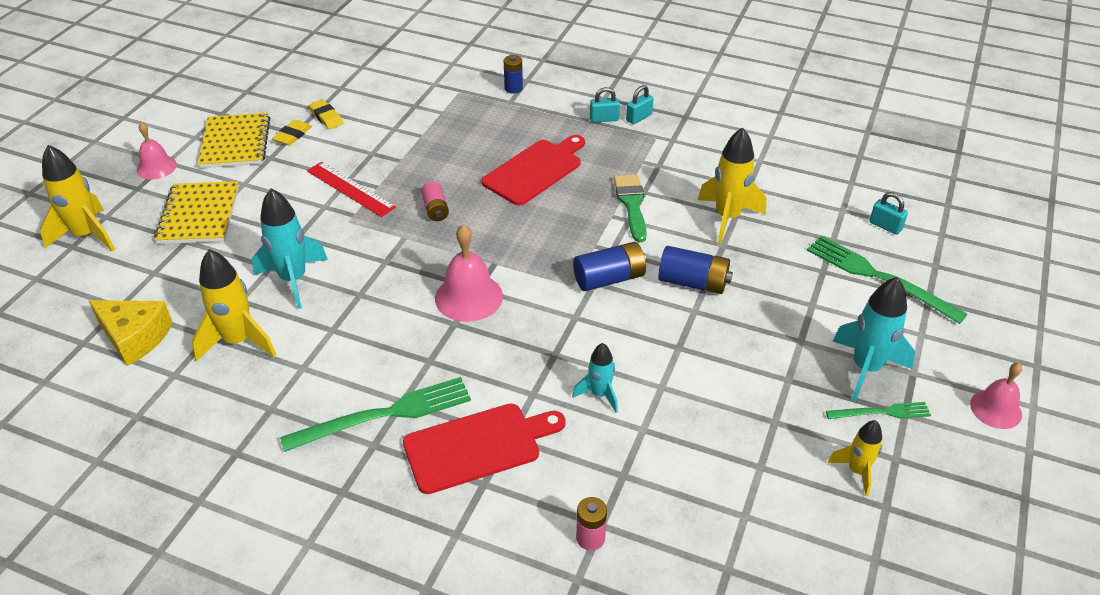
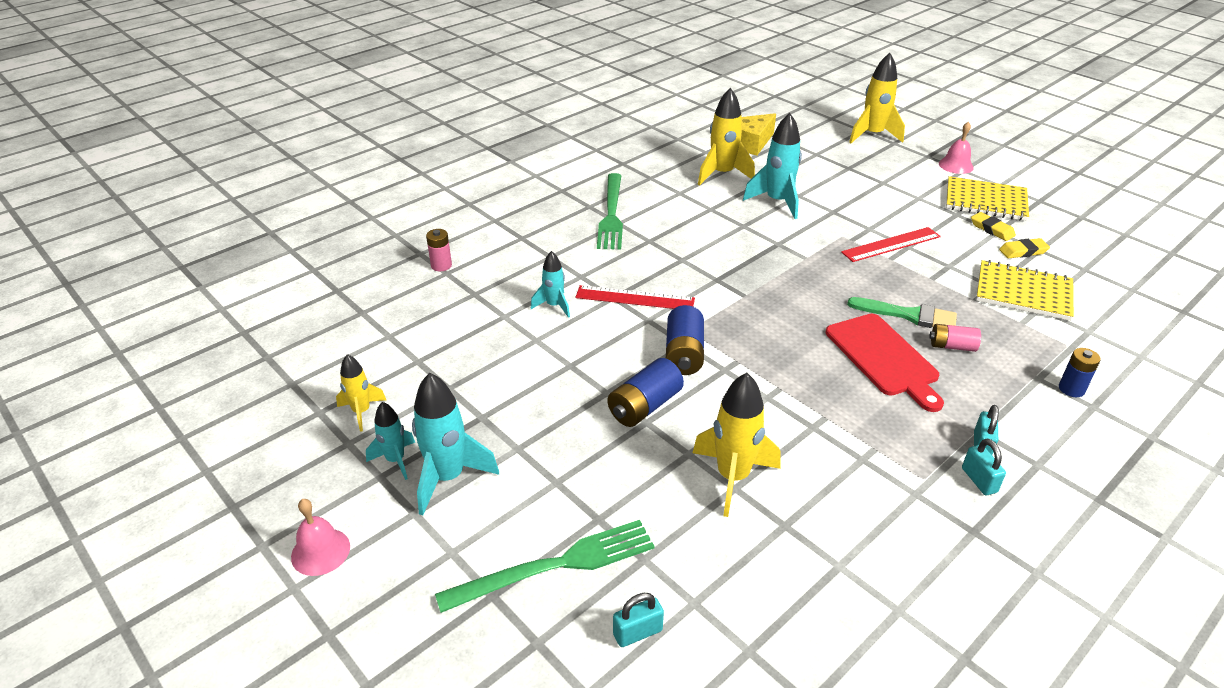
camera: 115 degrees right, 5 degrees down
(199, 215) = (880, 175): yellow notebook -> yellow notebook (1023, 293)
(435, 209) = (840, 282): pink battery -> pink battery (952, 346)
(468, 297) = (708, 272): pink bell -> none
(478, 446) = (553, 242): red cutting board -> none
(546, 337) = (635, 298): none -> red ruler
(631, 204) = (793, 408): green brush -> green brush (908, 315)
(881, 412) = (395, 460): green fork -> turquoise rocket

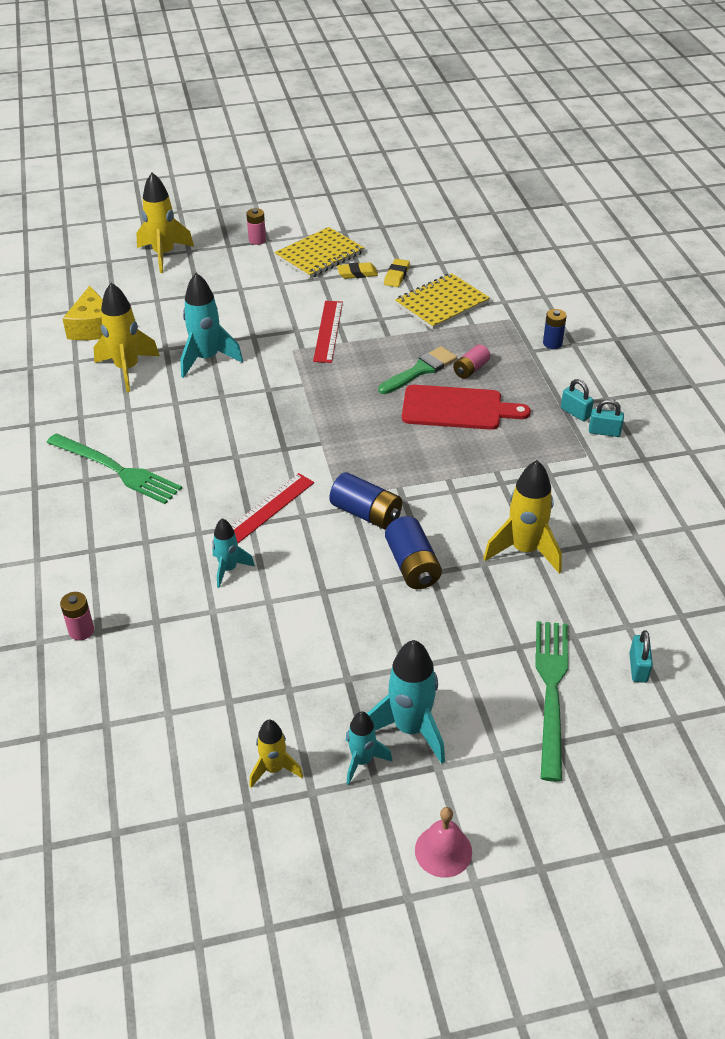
camera: 60 degrees left, 5 degrees up
(956, 165) = (257, 240): pink bell -> pink battery

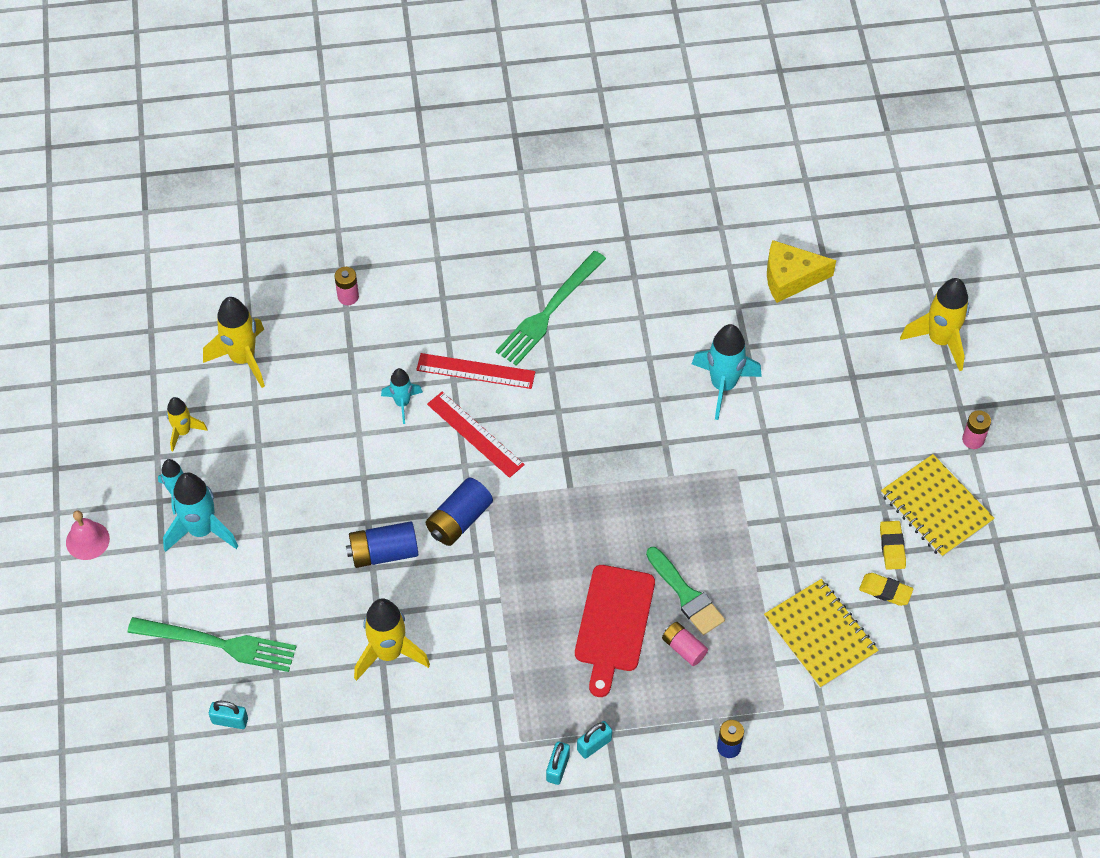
camera: 95 degrees right, 15 degrees up
(127, 369) = (710, 313): yellow rocket -> yellow rocket (243, 359)
(328, 331) = (769, 507): red ruler -> red ruler (475, 371)

